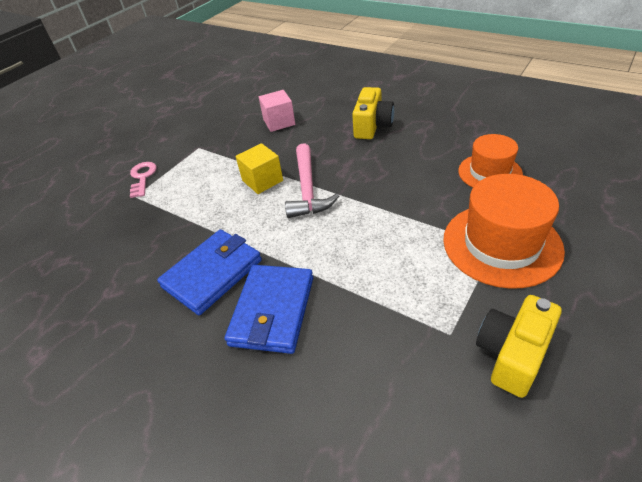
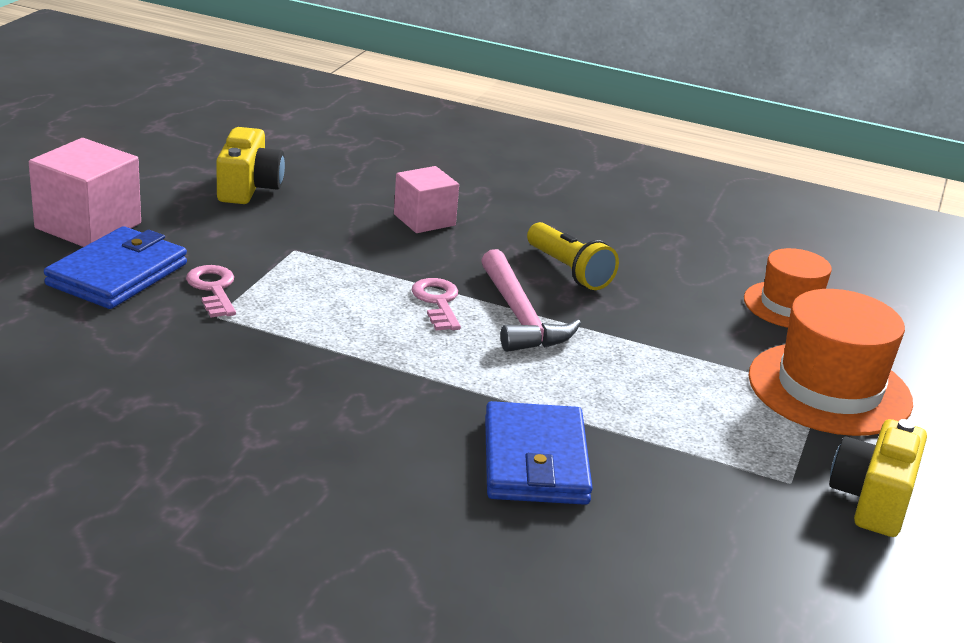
camera: 20 degrees left, 15 degrees down
(102, 139) = (88, 226): none -> pink cube
(213, 273) = (418, 419): blue wallet -> blue wallet (118, 274)
(262, 180) = (437, 302): yellow cube -> pink key
(351, 153) = (569, 271): none -> yellow flashlight
(372, 126) = (589, 235): yellow camera -> yellow camera (249, 188)

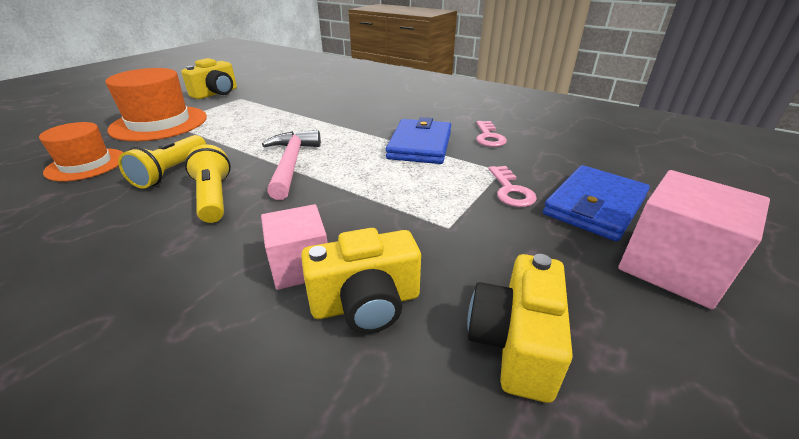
camera: 165 degrees left, 5 degrees up
(358, 202) = (366, 303): none -> yellow camera
(437, 302) = (342, 175): pink key -> pink key (489, 137)
(535, 461) = (342, 107): blue wallet -> blue wallet (420, 145)
(663, 299) = (171, 172): none -> yellow flashlight

